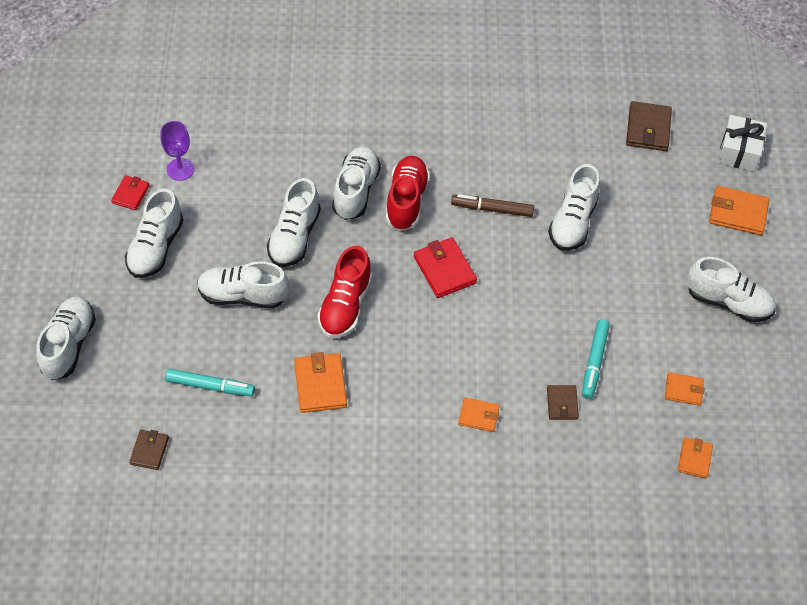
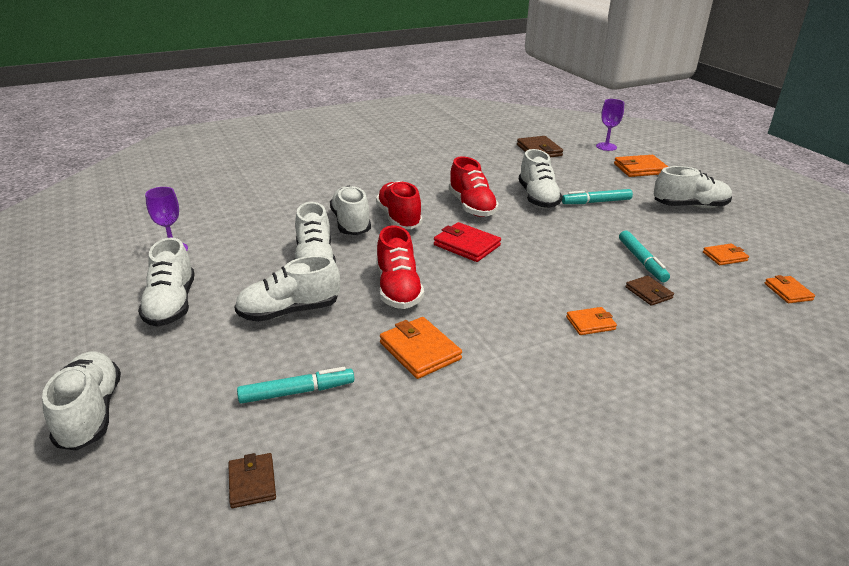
camera: 25 degrees left, 25 degrees down
(130, 194) = (125, 277): red wallet -> none
(492, 209) = (472, 206): brown marker -> red shoe
(630, 254) = (596, 202): none -> turquoise marker
(739, 151) = (606, 147): white gift -> purple goblet

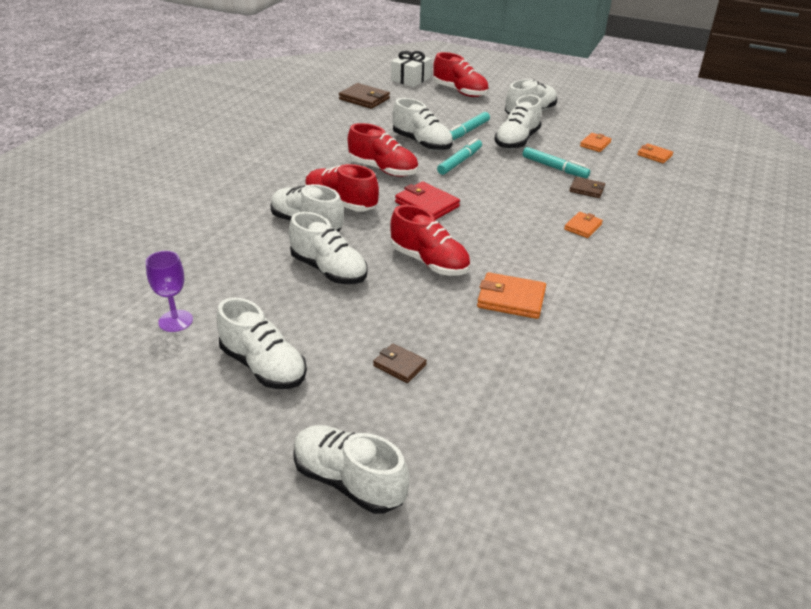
camera: 40 degrees left, 5 degrees up
(252, 482) = (541, 444): brown wallet -> brown wallet (399, 365)
(289, 311) = (375, 320): white shoe -> white shoe (517, 141)
(297, 392) = (475, 372): turquoise marker -> turquoise marker (460, 161)
(466, 245) = (427, 204): red wallet -> red wallet turned 45 degrees clockwise
(606, 147) = (411, 79): purple goblet -> white gift
(640, 169) = (460, 92): orange wallet -> red shoe

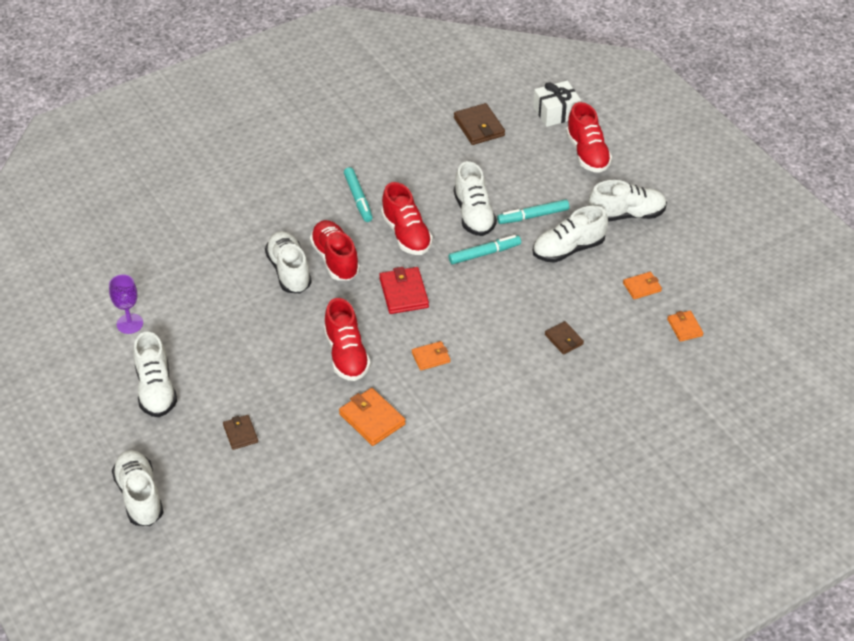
camera: 35 degrees right, 10 degrees up
(329, 270) = (266, 327): white shoe -> none
(554, 168) = (564, 300): turquoise marker -> turquoise marker (358, 198)
(583, 227) = (510, 379): orange wallet -> orange wallet (431, 357)

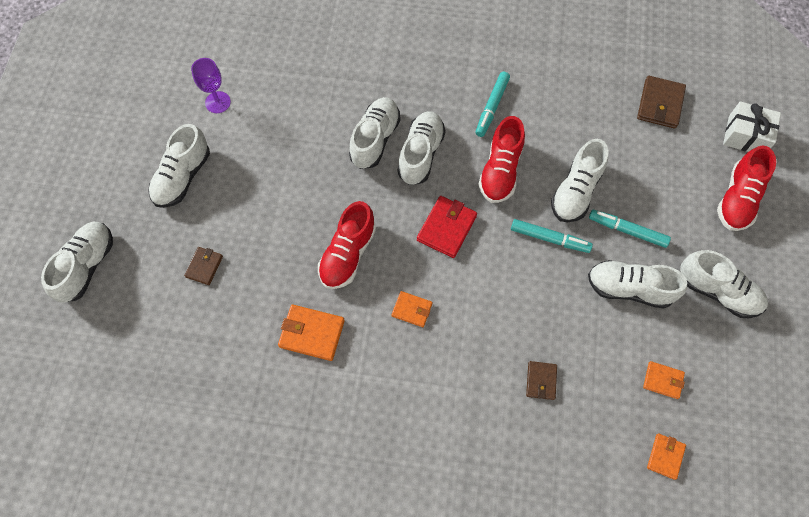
camera: 40 degrees right, 20 degrees up
(335, 259) = (421, 154): red shoe -> white shoe
(372, 419) = (312, 333): orange wallet -> orange wallet turned 75 degrees counterclockwise

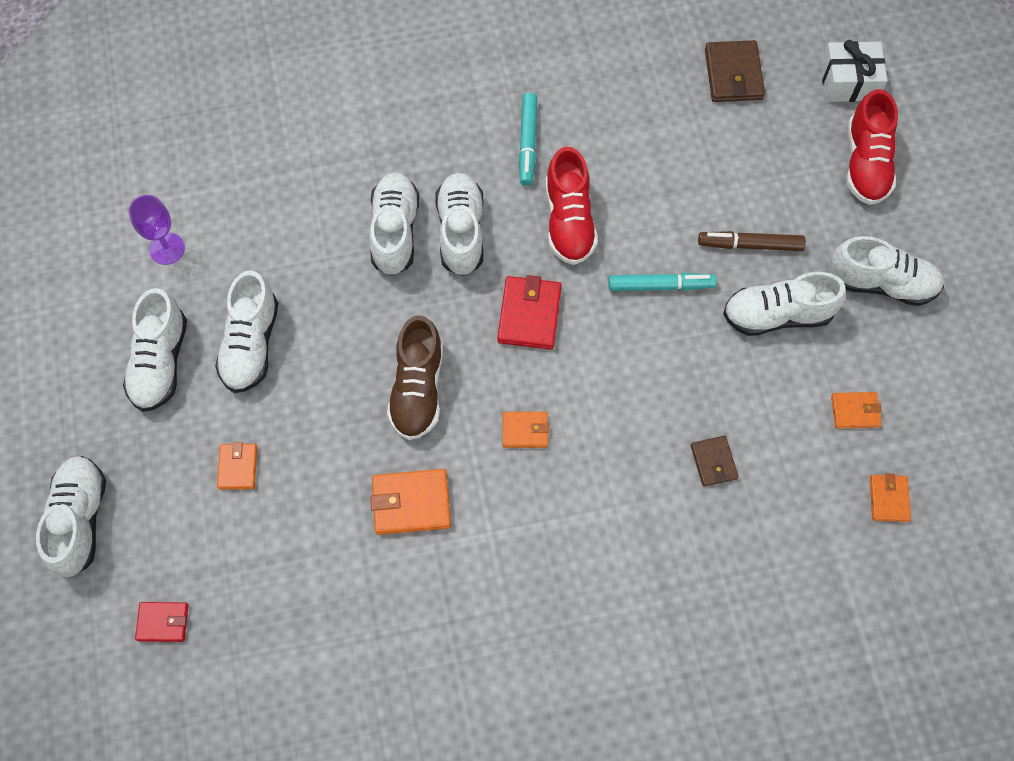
camera: 20 degrees left, 0 degrees up
(111, 356) = (163, 622): none -> red wallet
(204, 266) = (238, 467): brown wallet -> orange wallet
(348, 254) = (417, 389): red shoe -> brown shoe
(576, 191) = (671, 217): white shoe -> white shoe (251, 344)
(627, 230) = (750, 245): turquoise marker -> brown marker

